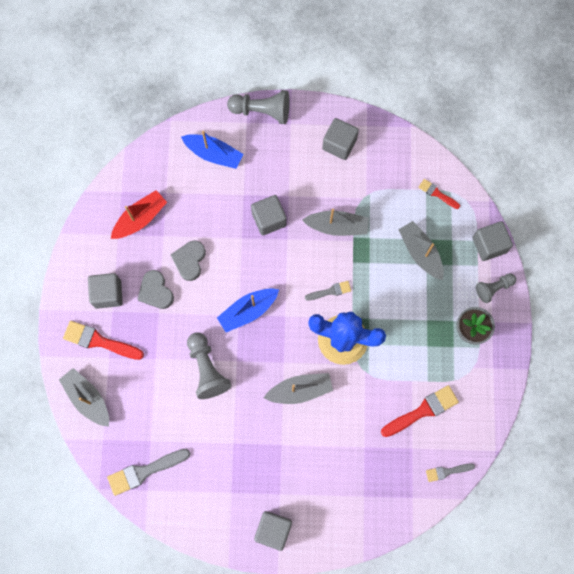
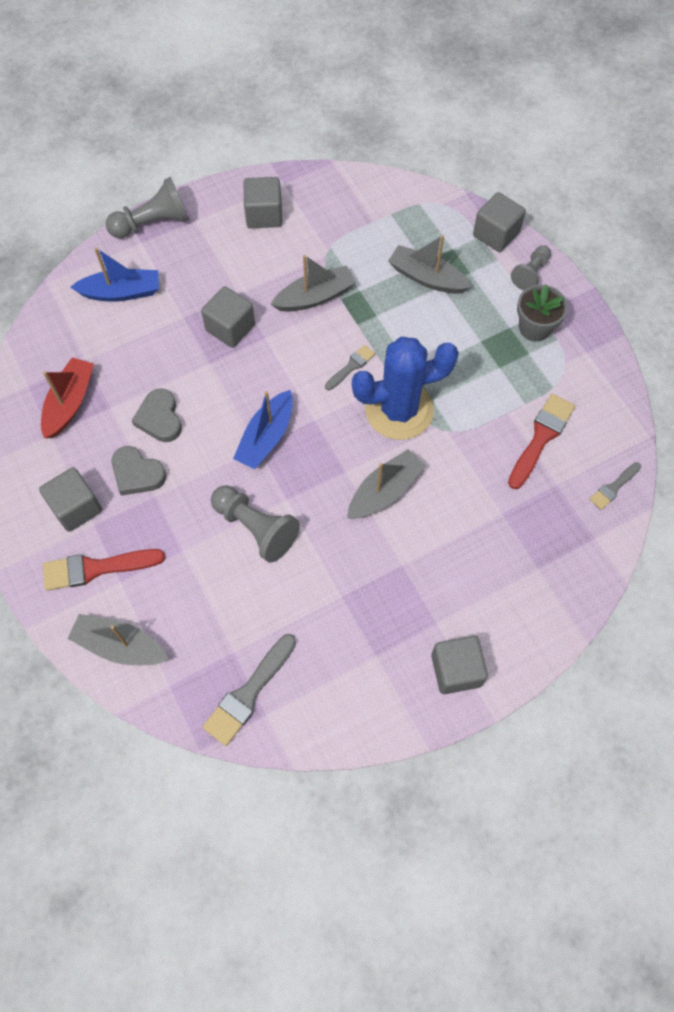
camera: 30 degrees left, 10 degrees down
(437, 193) = (405, 212): red brush -> none

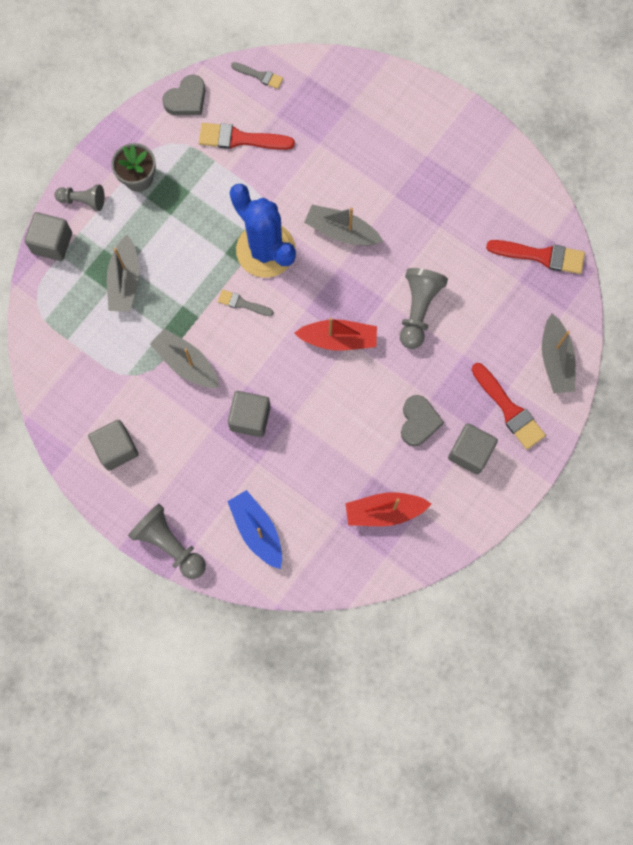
camera: 115 degrees left, 10 degrees up
(160, 418) = (362, 430): grey heart -> grey heart (186, 99)
(248, 693) = (541, 256): grey brush -> red brush
(266, 437) = (338, 339): blue boat -> red boat
(456, 670) = (453, 130): grey cube -> none

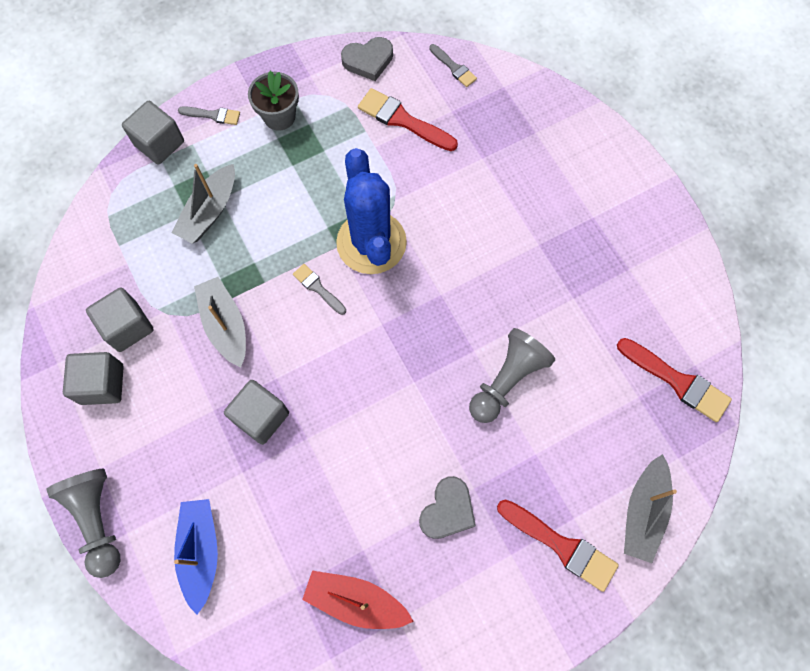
camera: 25 degrees right, 5 degrees down
(83, 200) = (213, 115): grey pawn -> grey brush
(338, 339) = (402, 373): red boat -> none
(341, 231) = (462, 258): grey boat -> none
(470, 452) = (491, 577): grey cube -> grey cube (127, 327)
(509, 409) = (561, 545): red brush -> red brush turned 45 degrees counterclockwise

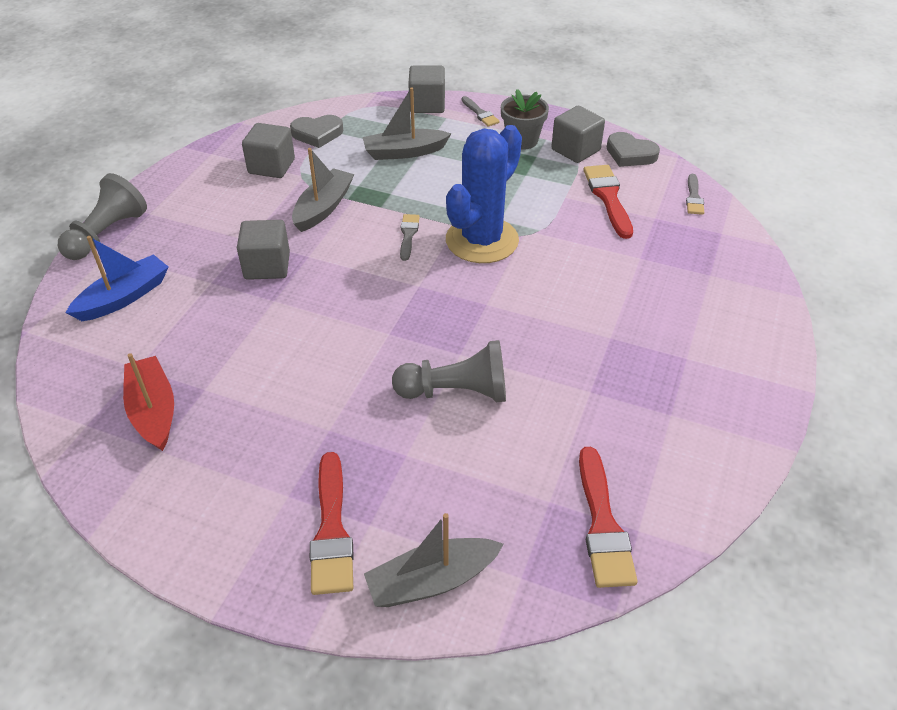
camera: 50 degrees right, 25 degrees down
(102, 384) = (215, 179): grey cube -> grey cube (575, 150)
(447, 510) = (291, 423): grey heart -> grey heart (317, 134)

